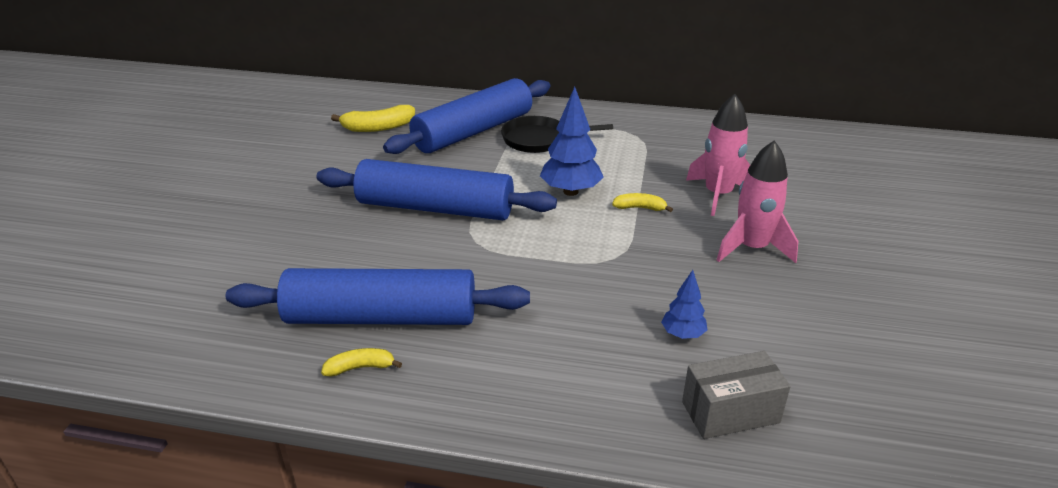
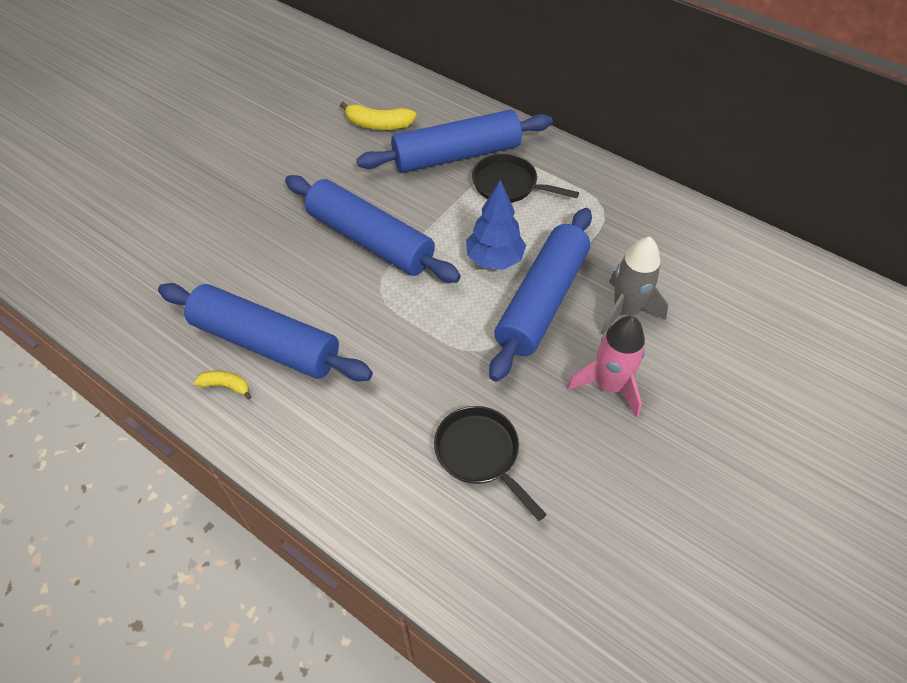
camera: 25 degrees right, 20 degrees up
(640, 208) = (542, 301): yellow banana -> blue rolling pin
(682, 334) = (480, 454): blue tree -> black pan
(718, 195) = (626, 311): pink rocket -> grey rocket
(730, 412) = (463, 544): grey box -> none

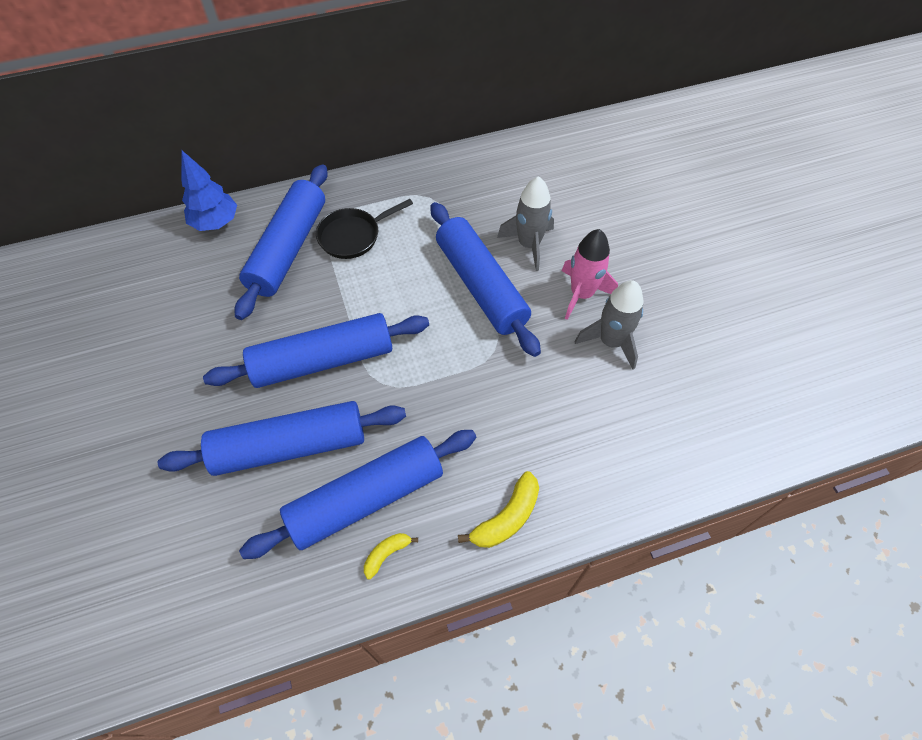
camera: 55 degrees left, 5 degrees up
(277, 268) = (290, 447): none -> blue rolling pin
(378, 125) = (196, 280): yellow banana -> yellow banana (507, 517)
(480, 454) = (582, 404): black pan -> none
(494, 259) = (418, 290): blue tree -> blue tree (216, 223)
(574, 441) = (611, 342): none -> grey rocket

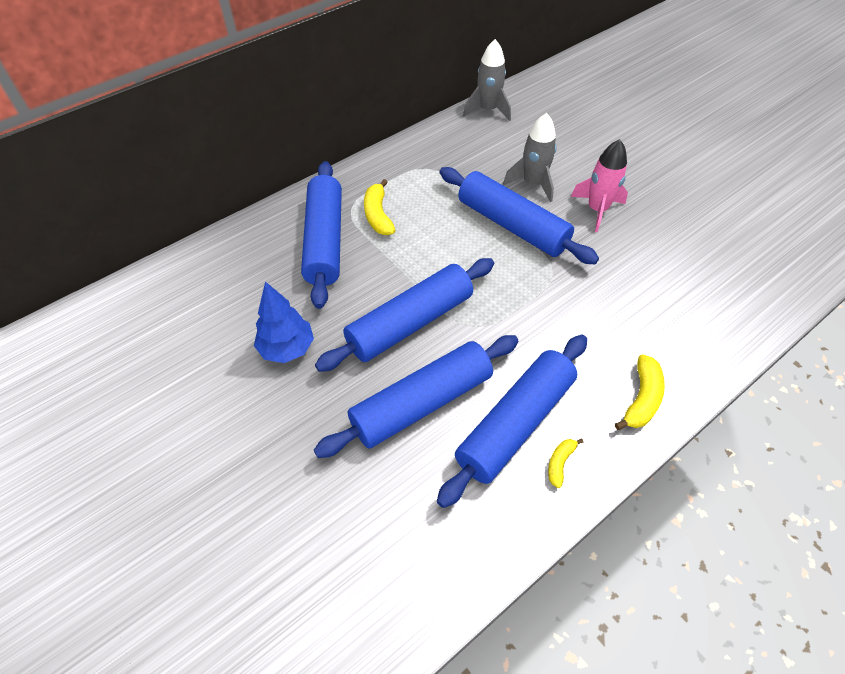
camera: 20 degrees left, 5 degrees down
(216, 223) = (242, 237): blue tree -> blue tree (287, 348)
(353, 236) = (378, 215): black pan -> yellow banana
(611, 342) = (641, 239): grey rocket -> grey rocket (488, 110)

